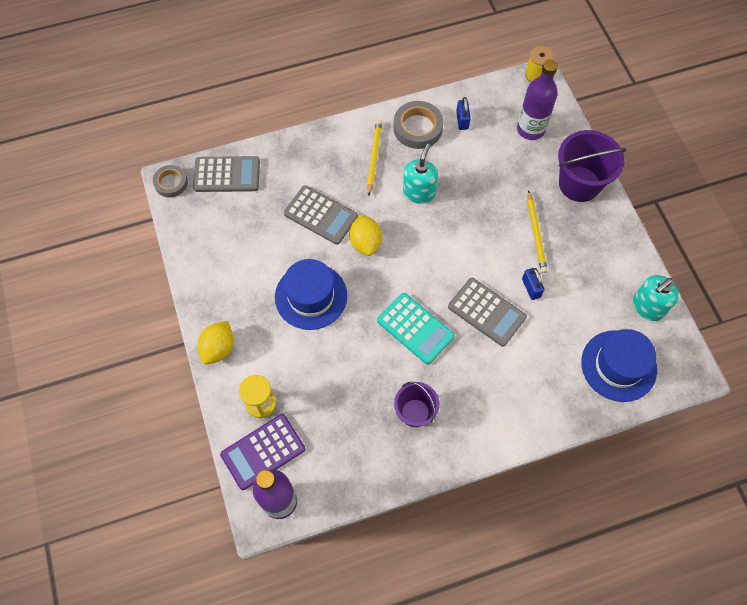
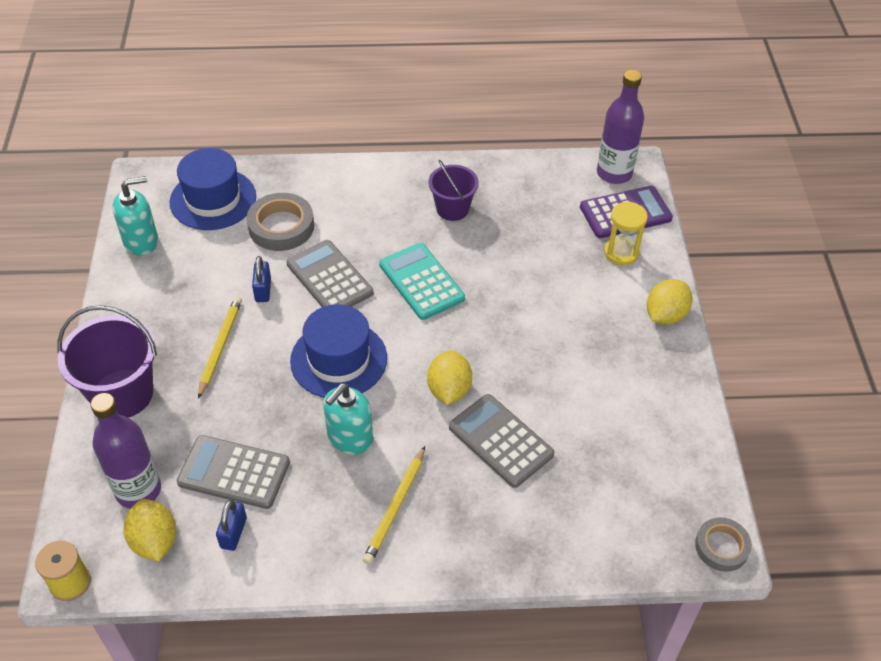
camera: 165 degrees left, 15 degrees down
(227, 175) = (631, 538): grey calculator -> grey calculator (234, 472)
(311, 296) = (539, 344): blue hat -> blue hat (338, 359)
(418, 128) = (308, 538): grey tape -> grey tape (281, 226)
(504, 105) = (154, 541): none -> yellow lemon

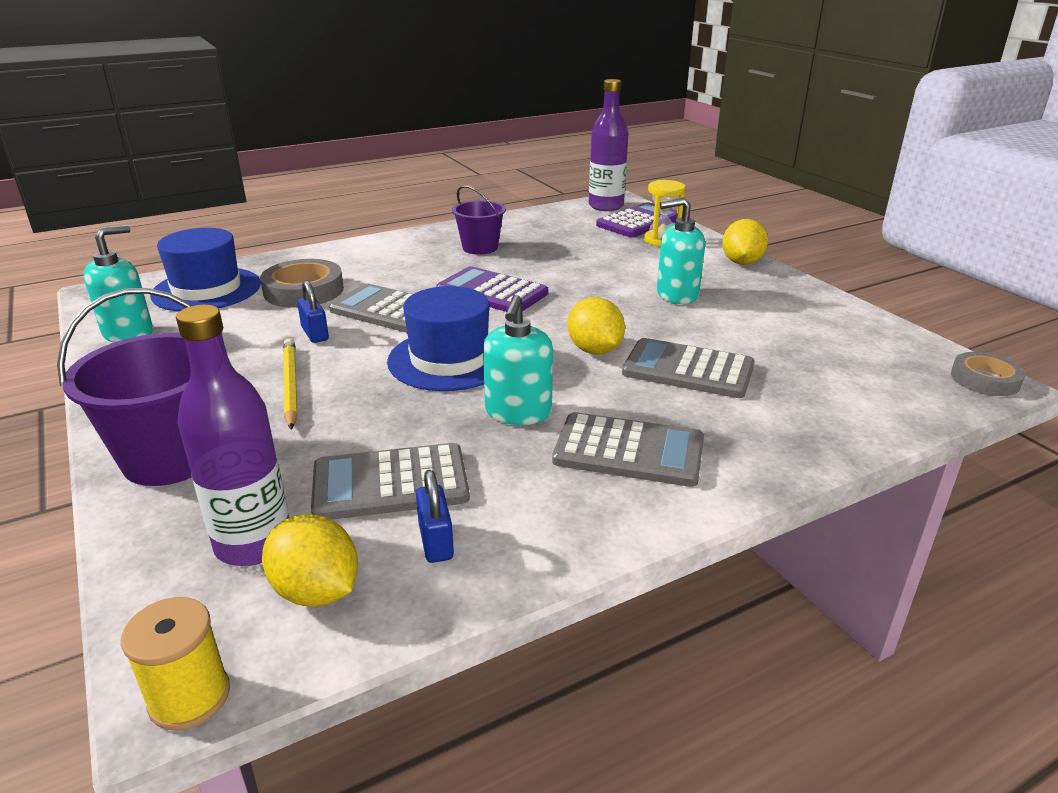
camera: 25 degrees left, 20 degrees down
(395, 507) = (629, 451): yellow pencil -> grey calculator
(421, 282) = (492, 292): turquoise calculator -> purple calculator
(568, 342) = (676, 295): none -> turquoise soap dispenser

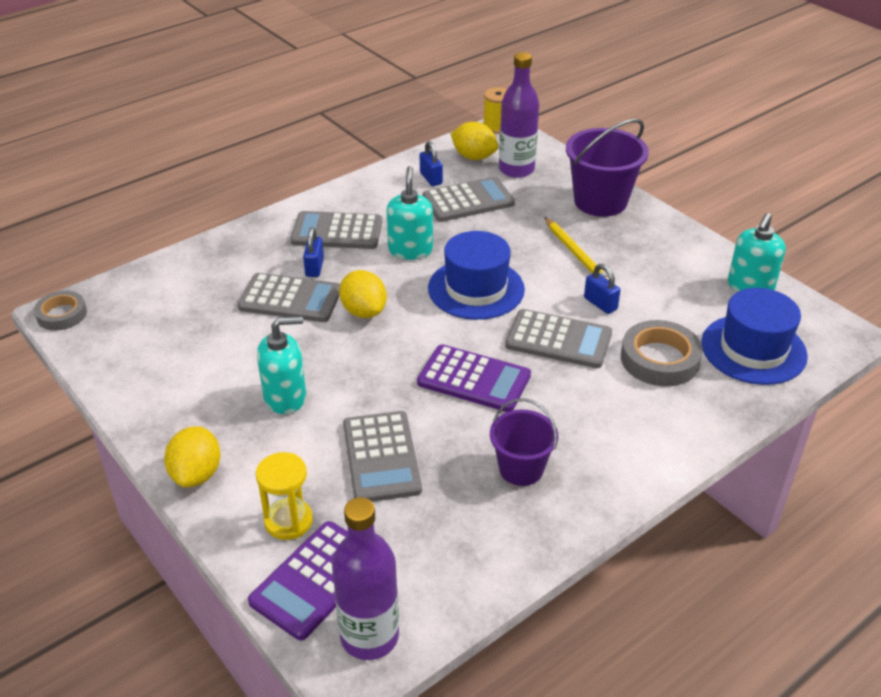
camera: 170 degrees right, 10 degrees up
(589, 259) = (381, 457): none -> grey calculator
(660, 403) = (314, 267): none -> blue padlock

